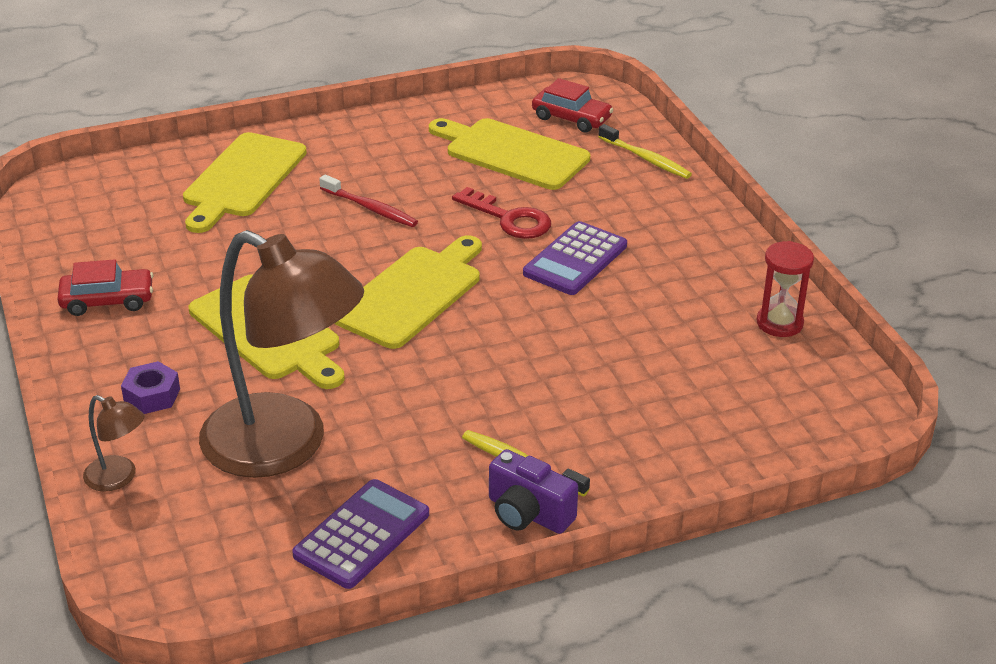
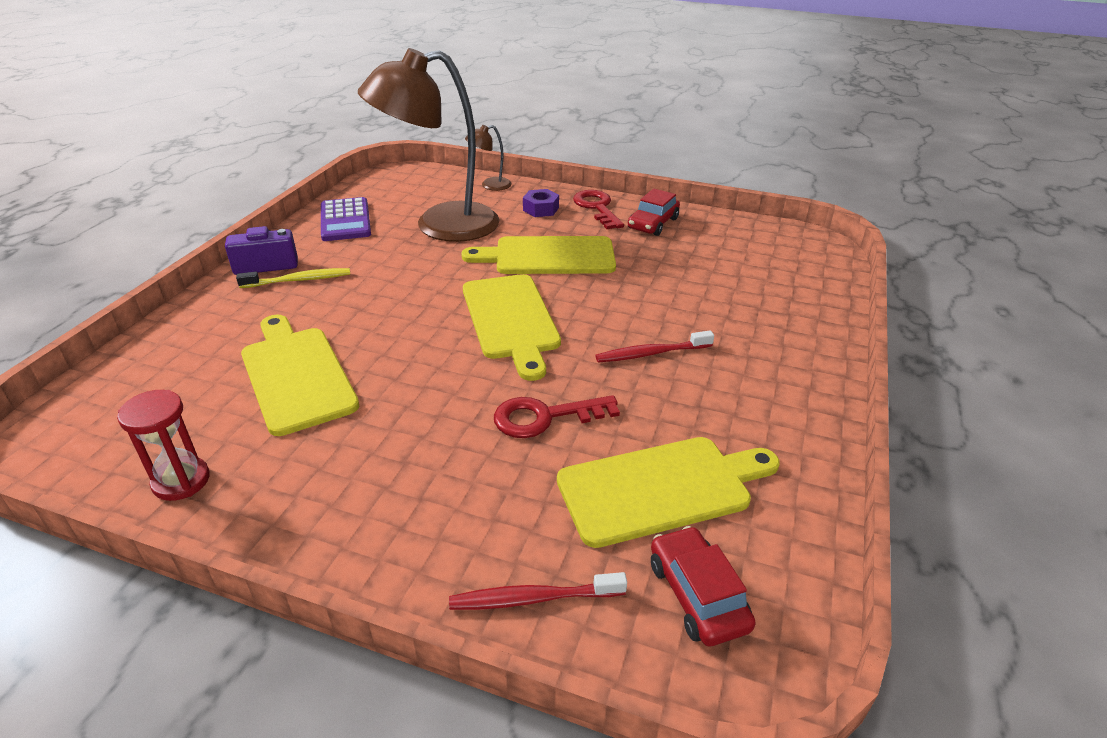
camera: 130 degrees right, 0 degrees up
(102, 356) = (597, 208): none -> red key
(243, 179) = (764, 315): yellow cutting board -> yellow cutting board (296, 375)
(571, 118) = (697, 595): red car -> red car turned 90 degrees clockwise
(575, 260) = (438, 418): purple calculator -> none
(646, 159) = (533, 599): yellow toothbrush -> red toothbrush

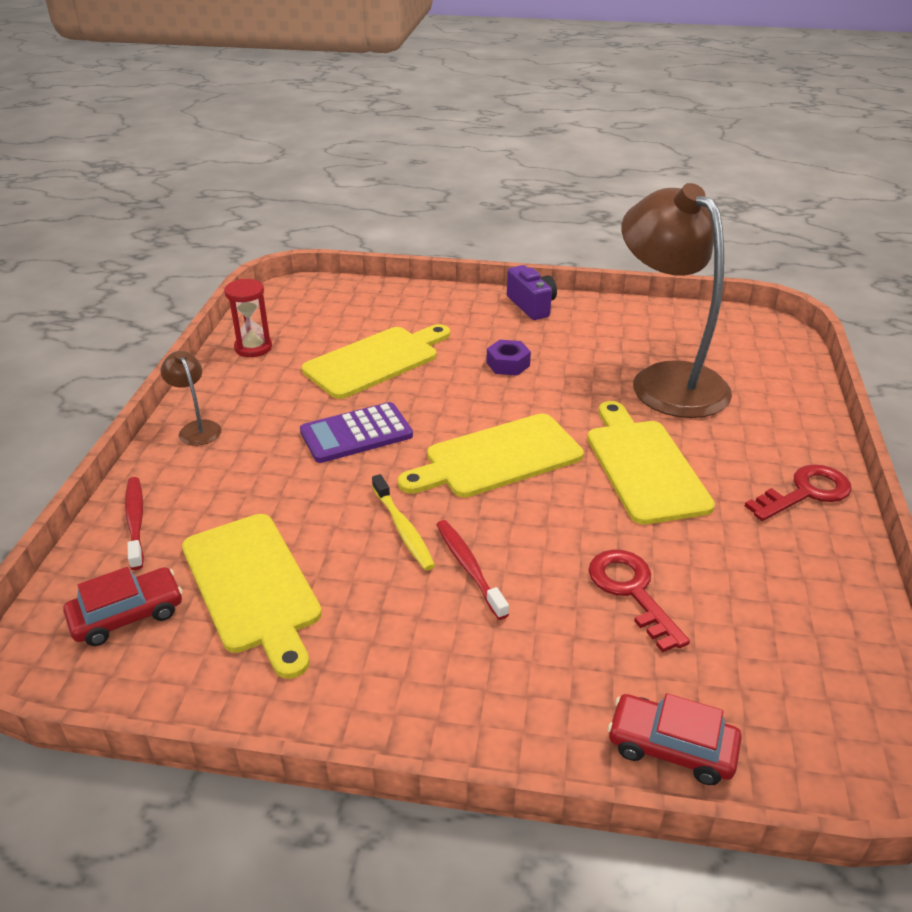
camera: 80 degrees right, 0 degrees up
(299, 280) = (514, 327): yellow toothbrush -> yellow toothbrush (403, 529)
(345, 220) = (638, 323): purple calculator -> purple calculator (356, 434)
(490, 185) = (797, 396): brown lamp -> brown lamp (197, 428)
(541, 209) = (763, 445): purple nut -> purple nut (508, 364)
(545, 417) = (344, 501): red key -> red key (631, 591)
(653, 223) = (797, 551): red car -> red car (671, 747)

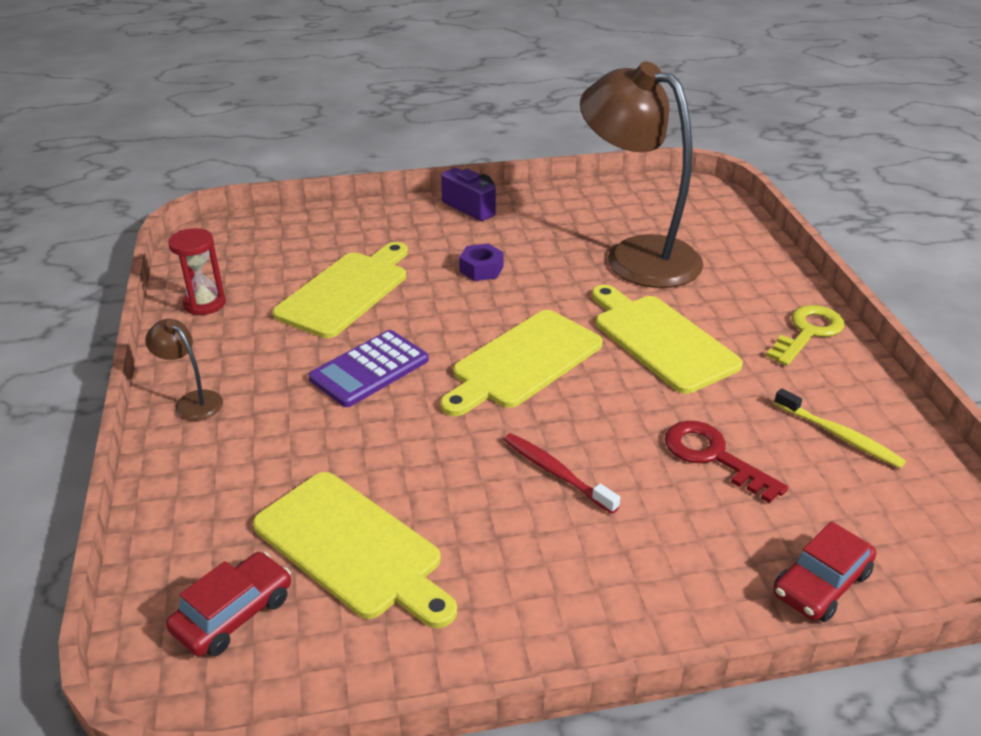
camera: 20 degrees left, 0 degrees up
(135, 521) = (182, 515): red toothbrush -> none
(403, 529) = (472, 452): yellow toothbrush -> yellow toothbrush (839, 436)
(671, 747) = (821, 584): red car -> red car turned 45 degrees counterclockwise
(805, 492) = (807, 332): red key -> yellow key

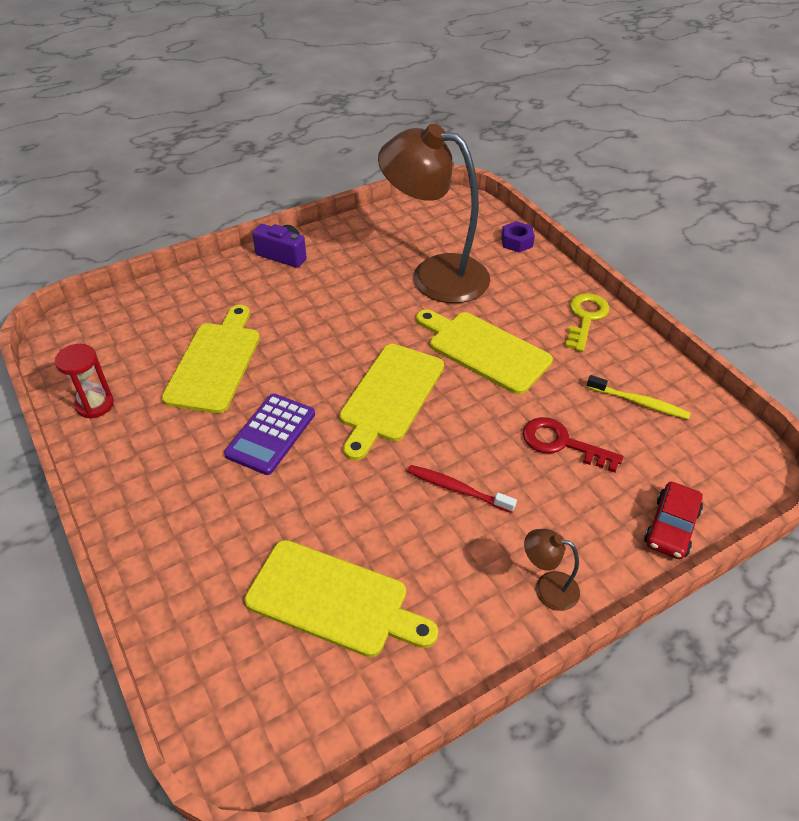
camera: 20 degrees left, 10 degrees up
(192, 401) = (134, 504): brown lamp -> brown lamp (547, 588)
(233, 614) = (268, 686): red car -> none
(481, 269) = (318, 315): purple nut -> purple nut (517, 242)

